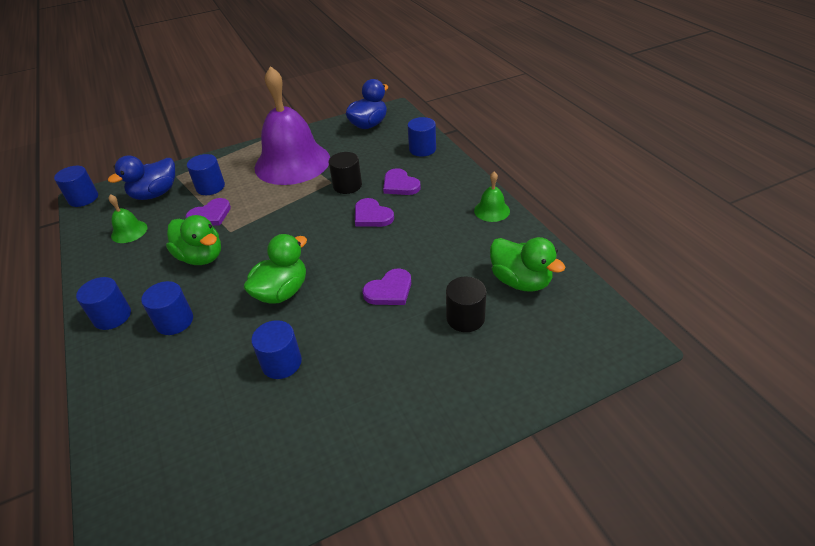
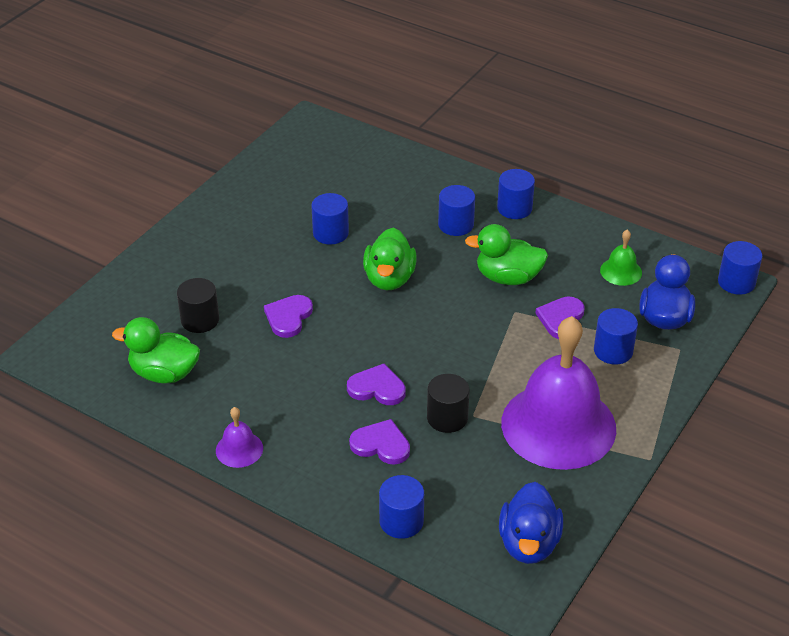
camera: 145 degrees right, 0 degrees up
(492, 210) = (239, 449): green bell -> purple bell

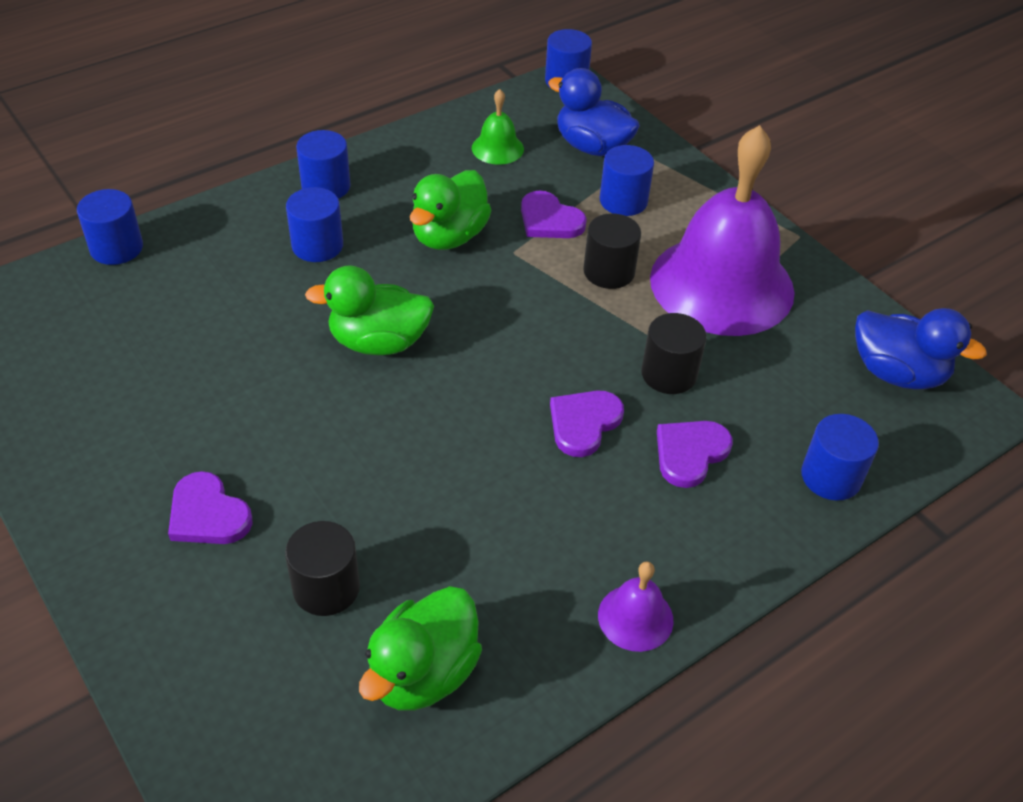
camera: 70 degrees left, 5 degrees up
(288, 317) = (388, 474): purple heart -> purple heart (208, 514)
(330, 233) = (239, 371): blue cylinder -> blue cylinder (116, 248)
(389, 279) = (378, 342): green duck -> green duck turned 150 degrees clockwise
(529, 363) = (609, 271): none -> black cylinder

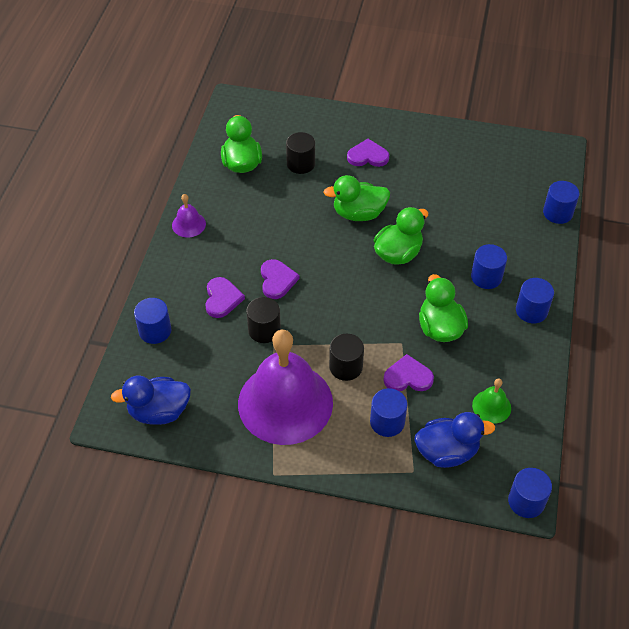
camera: 140 degrees right, 5 degrees up
(353, 432) = (358, 213): none -> green duck

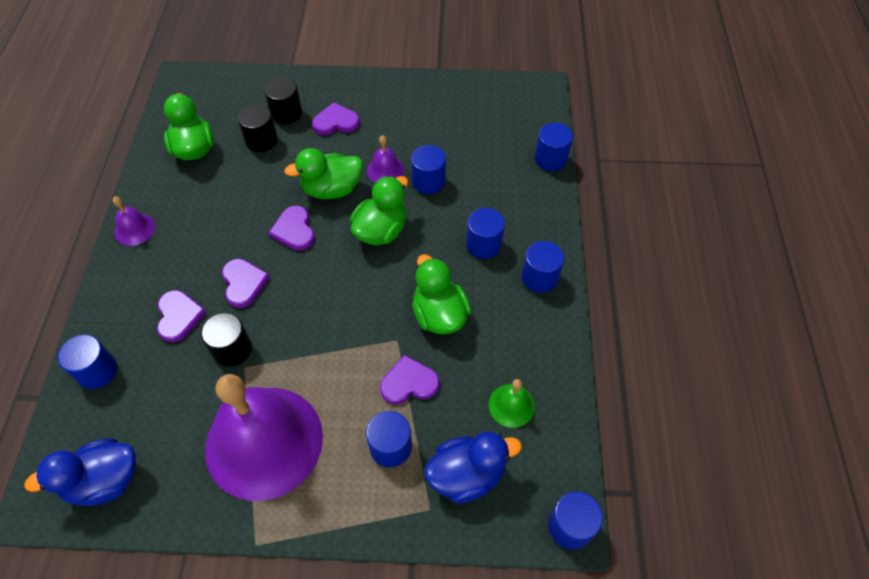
camera: 10 degrees left, 5 degrees up
(323, 243) = (294, 230): none -> purple heart
(346, 367) = (334, 381): black cylinder -> black cylinder (286, 113)
(407, 203) = (385, 170): none -> purple bell
(444, 218) = (428, 181): none -> blue cylinder

